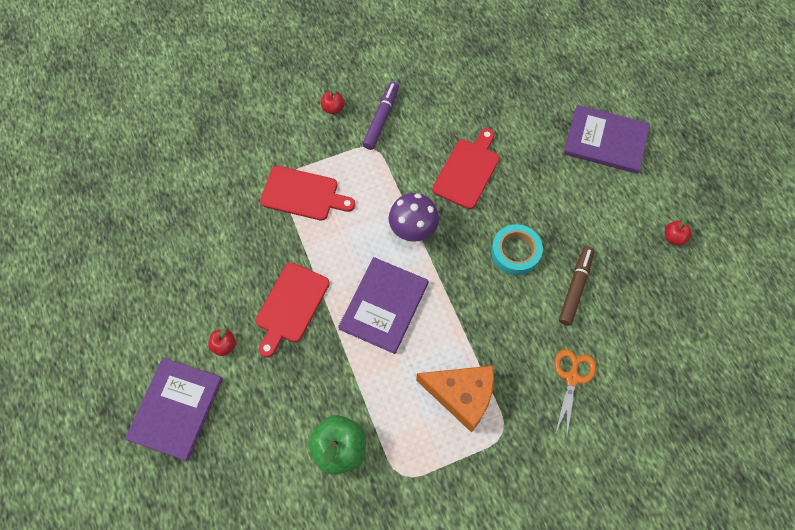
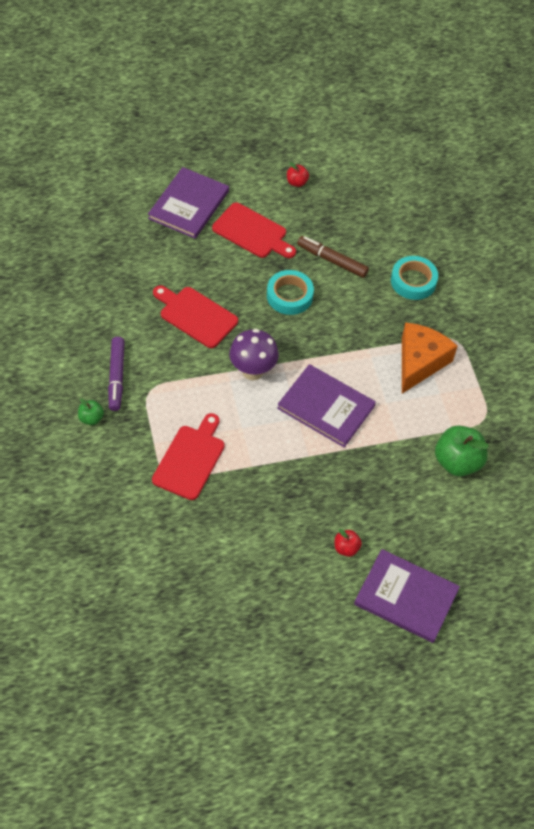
camera: 85 degrees left, 10 degrees down
(291, 306) = (313, 485): red cutting board -> red cutting board (252, 232)
(333, 108) = (91, 418): red apple -> green apple
(381, 119) = (116, 377): purple marker -> purple marker turned 120 degrees counterclockwise
(572, 378) = (413, 281): orange scissors -> turquoise tape

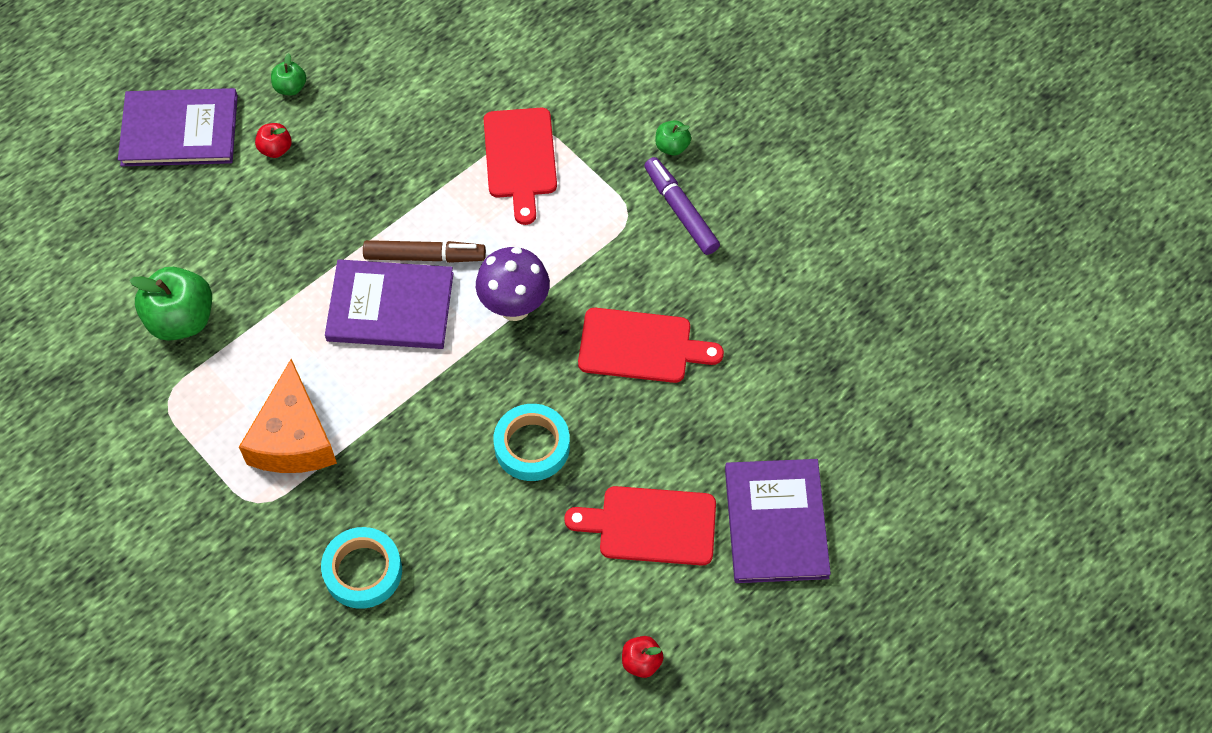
camera: 155 degrees right, 5 degrees up
(313, 591) = (290, 87): none -> green apple
(332, 260) = (504, 541): brown marker -> brown marker (424, 256)

